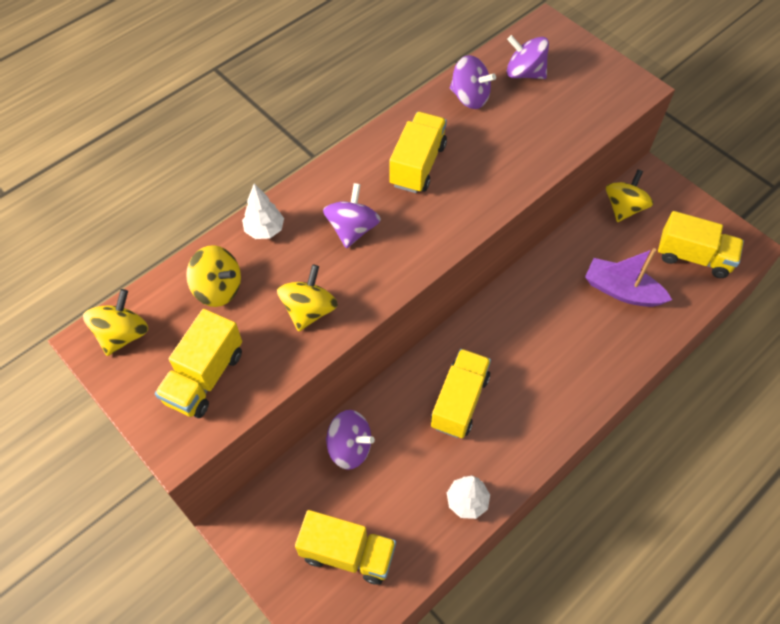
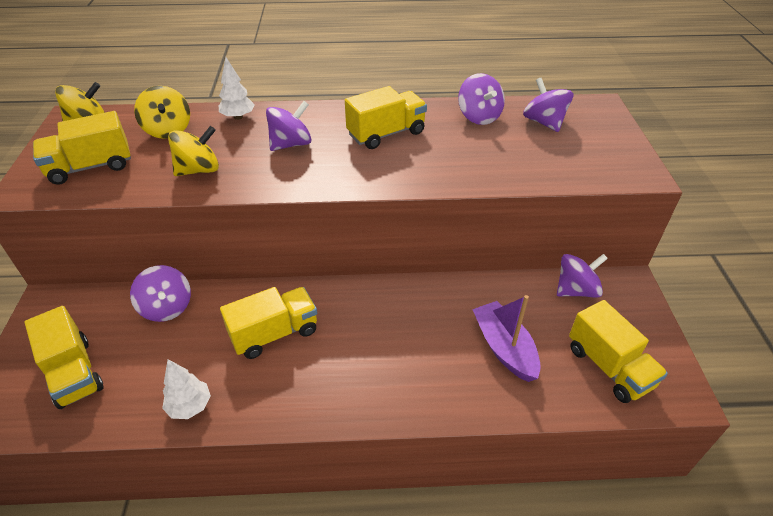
camera: 40 degrees right, 15 degrees down
(624, 208) = (576, 290): yellow spinning top -> purple spinning top

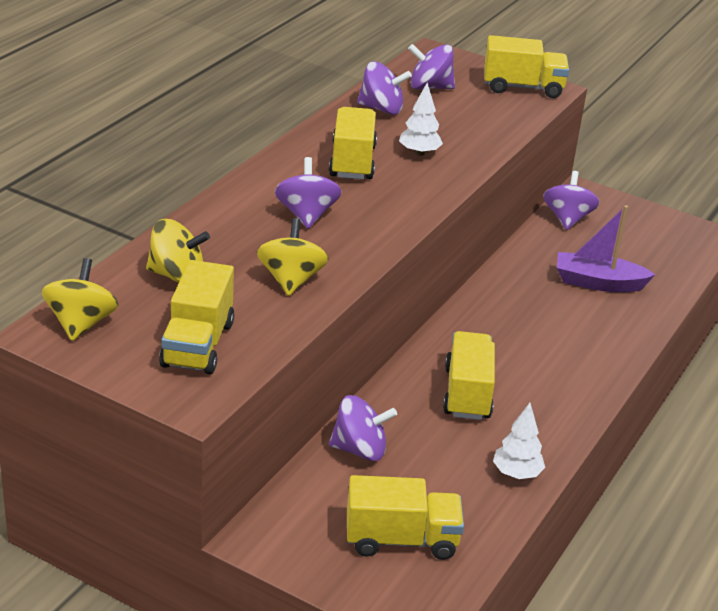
camera: 60 degrees left, 10 degrees down
(238, 117) = (207, 226): white tree -> white tree (419, 153)
(609, 367) = (658, 248): yellow truck -> yellow truck (522, 87)

